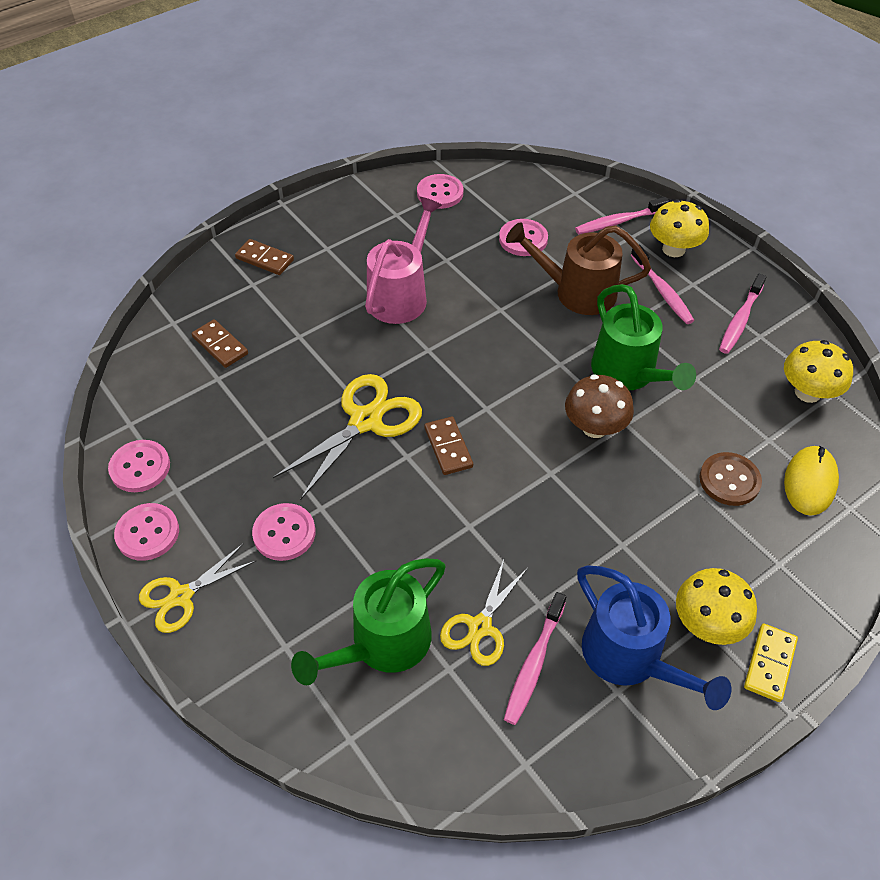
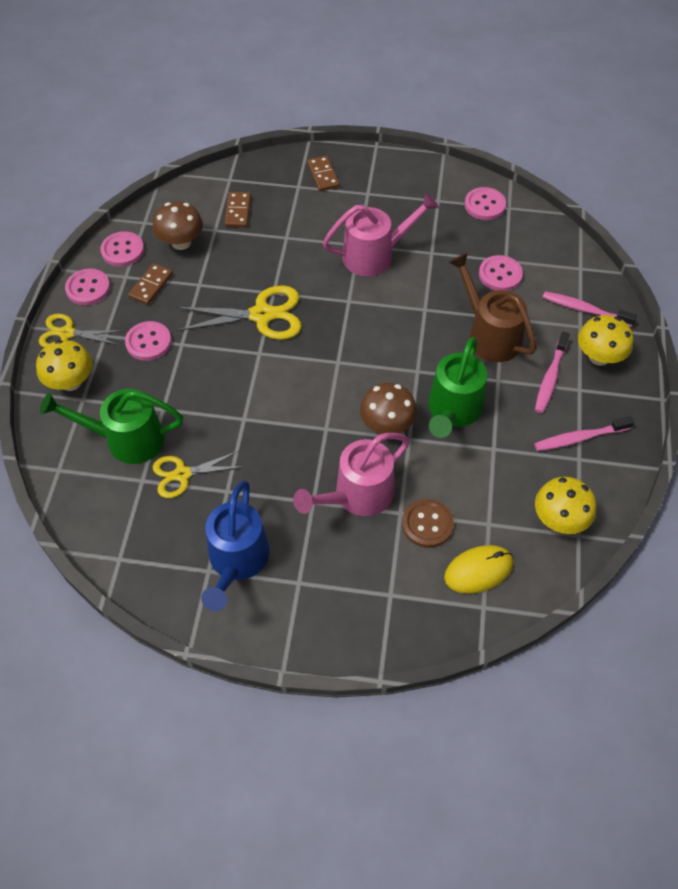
camera: 45 degrees right, 5 degrees up
(196, 414) = (181, 242): none -> brown mushroom
(448, 447) = (287, 366): brown domino -> brown domino (151, 286)
(534, 663) = (185, 517): pink toothbrush -> none
(649, 507) = (357, 496): none -> pink watering can
(707, 624) = (302, 585): yellow mushroom -> yellow mushroom (71, 382)
(770, 664) = (307, 637): yellow domino -> none

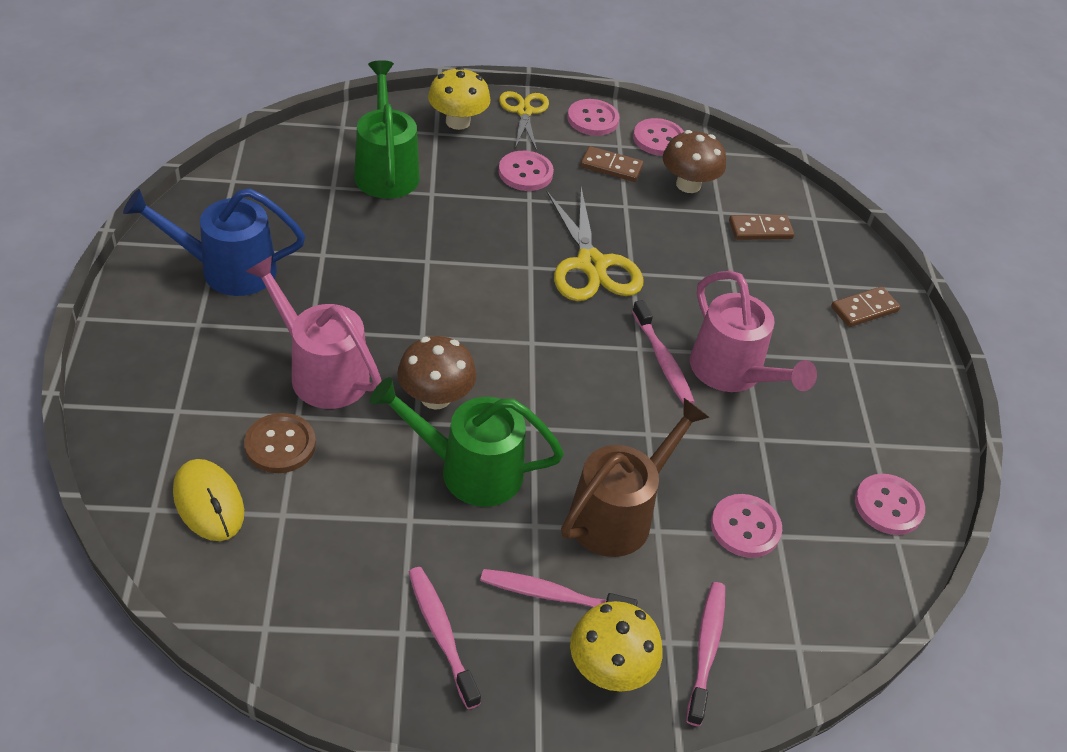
camera: 75 degrees right, 10 degrees down
(182, 474) = (342, 216): yellow scissors -> none
(361, 290) = (662, 360): none -> pink toothbrush
(559, 519) = (291, 602): yellow mushroom -> none

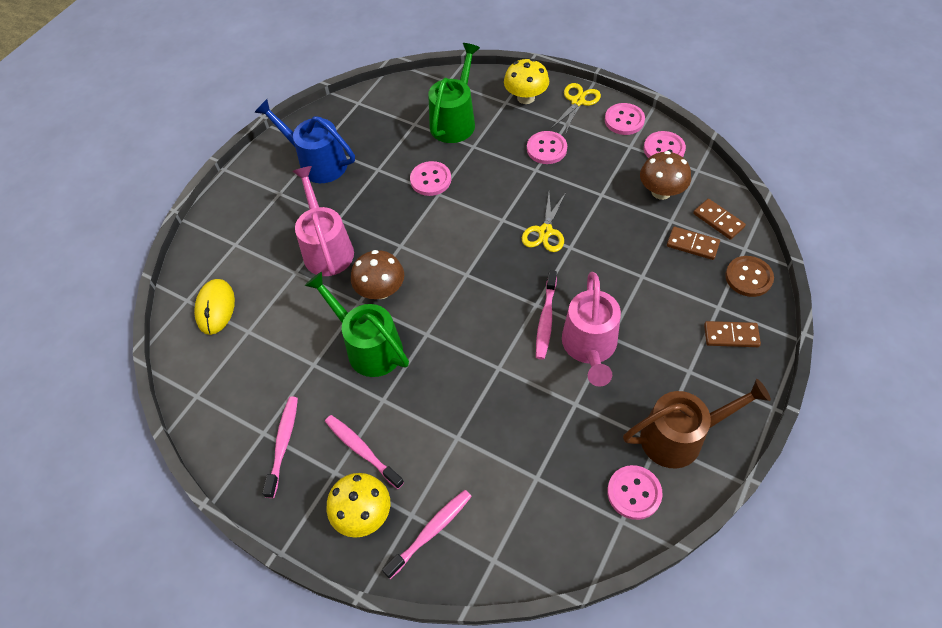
camera: 40 degrees right, 10 degrees up
(280, 445) = (274, 287): brown button -> brown button (748, 277)
(591, 264) = (545, 231): yellow scissors -> yellow scissors, size x0.64
(611, 167) = (612, 161): brown domino -> brown domino (718, 220)
(619, 513) = (440, 415): brown watering can -> brown watering can (680, 436)
(745, 527) = (517, 462): pink button -> pink button (430, 180)

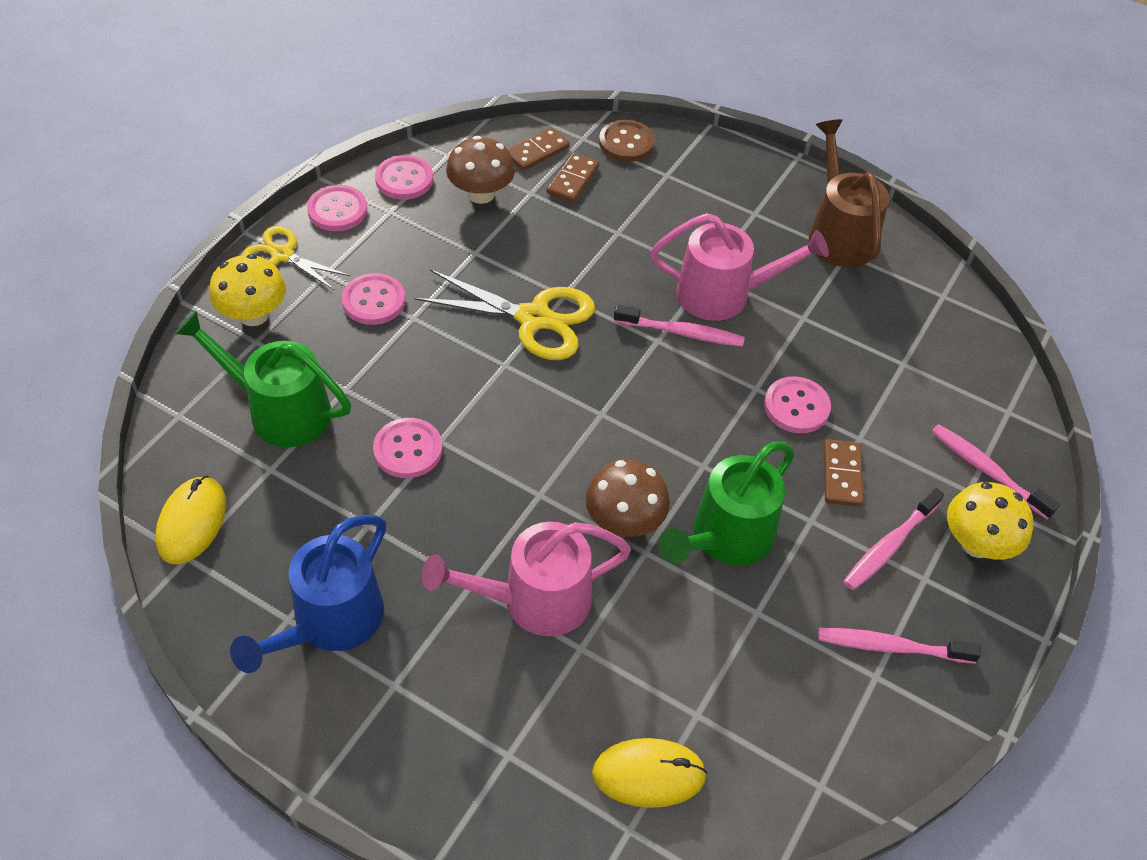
camera: 95 degrees left, 5 degrees down
(379, 100) = (192, 522): none -> yellow mouse
(545, 231) = (534, 318): yellow scissors -> yellow scissors, size x1.57
(634, 493) = (910, 281): pink button -> pink button (796, 407)
(731, 336) = (707, 172): brown domino -> brown domino (842, 475)

